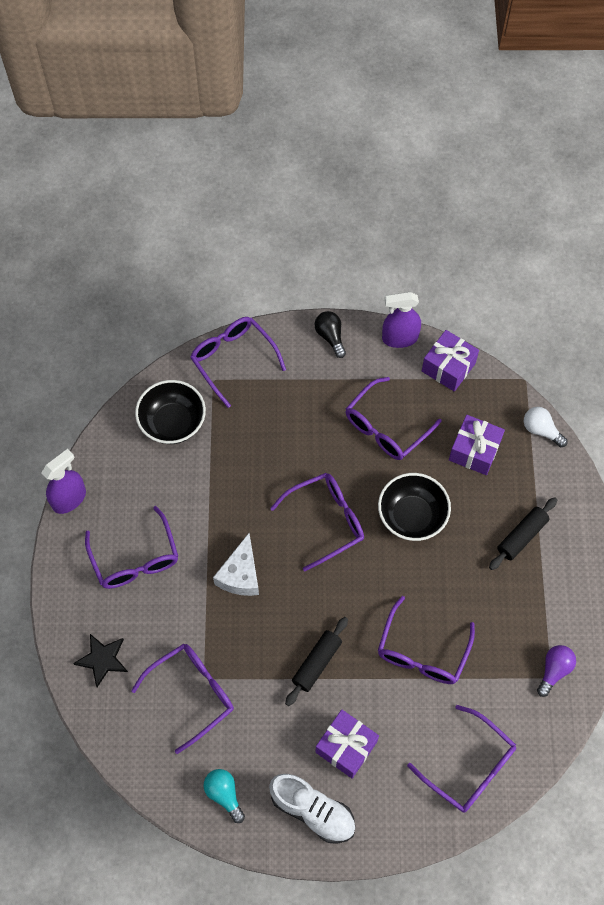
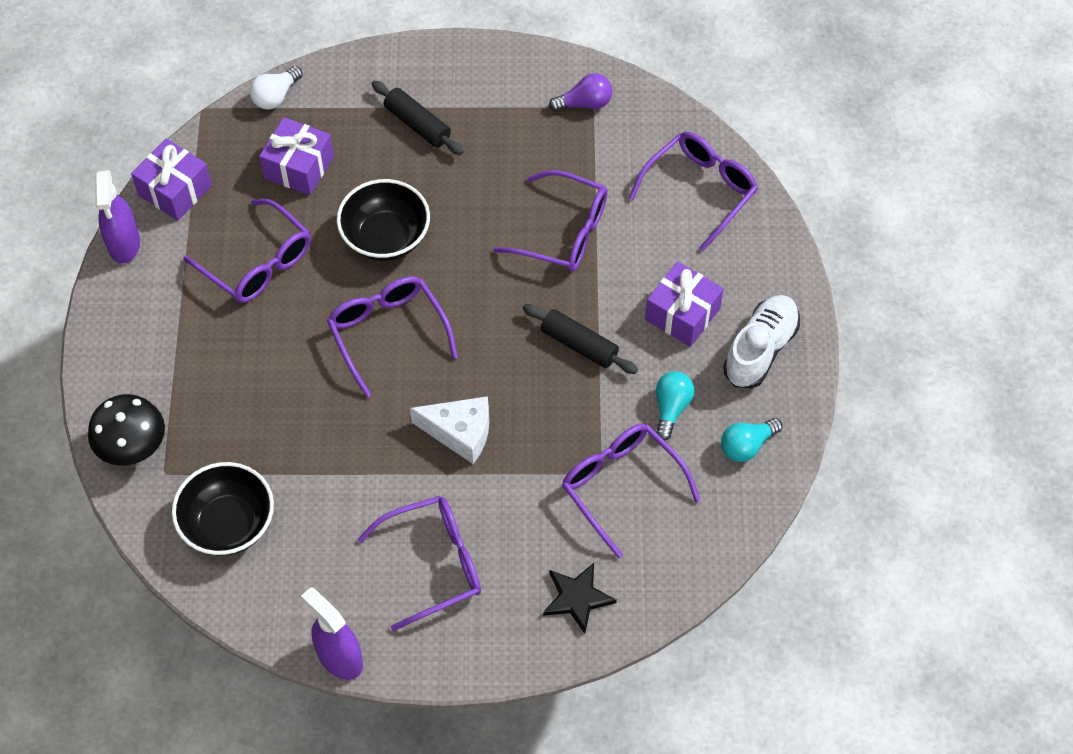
camera: 90 degrees left, 5 degrees down
(233, 359) = (133, 448): purple glasses -> black mushroom
(259, 734) = (671, 408): none -> turquoise light bulb
(330, 337) = (111, 326): black light bulb -> none
(554, 670) = (585, 103): purple light bulb -> purple light bulb turned 135 degrees clockwise

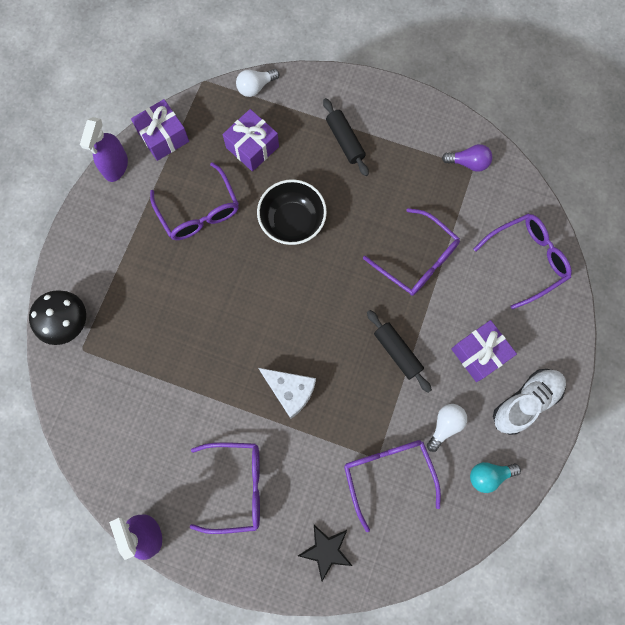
camera: 20 degrees right, 15 degrees up
(228, 524) = (110, 404): black bowl -> none
(388, 333) = (268, 296): purple glasses -> none
(671, 408) = (445, 426): turquoise light bulb -> white light bulb

